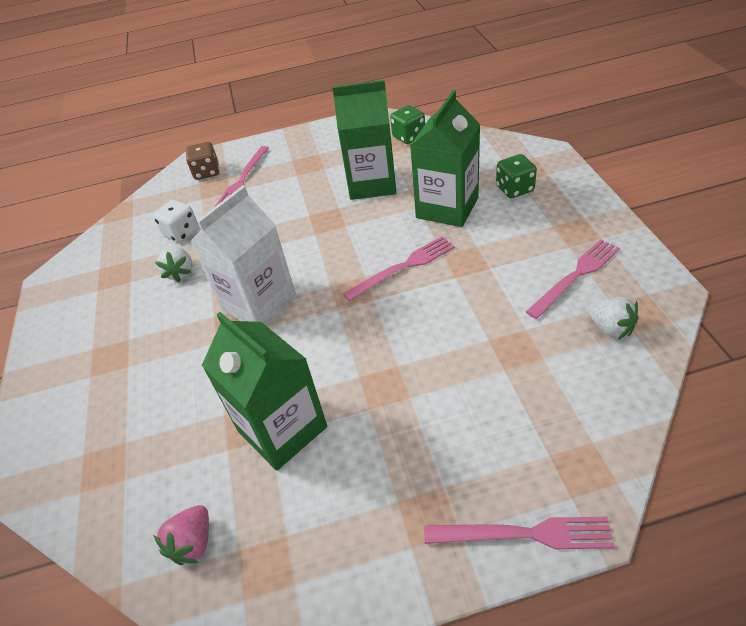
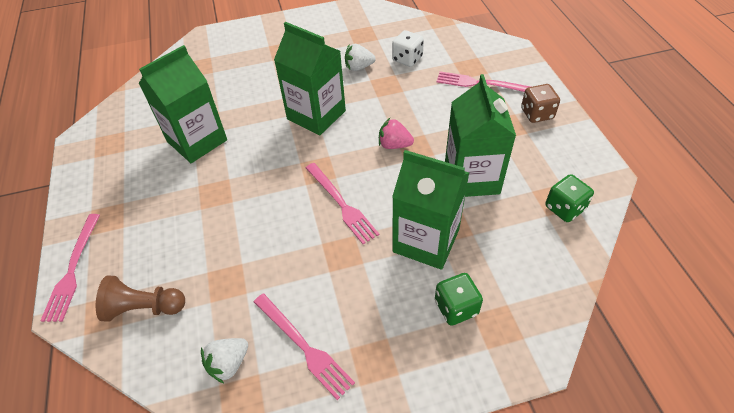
camera: 85 degrees right, 5 degrees up
(193, 543) = (135, 112): pink strawberry -> pink strawberry (394, 145)
(207, 172) = (493, 59): brown dice -> brown dice (537, 114)
(259, 303) = (316, 115): white carton -> green carton
(565, 422) = (144, 308): none -> brown pawn

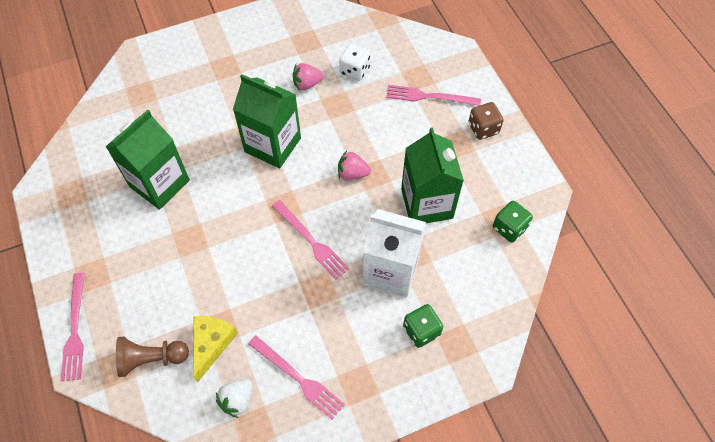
camera: 10 degrees left, 10 degrees up
(213, 298) = (211, 344): none -> yellow cheese
(359, 67) = (307, 84): white strawberry -> pink strawberry
(426, 240) = (391, 271): green carton -> white carton

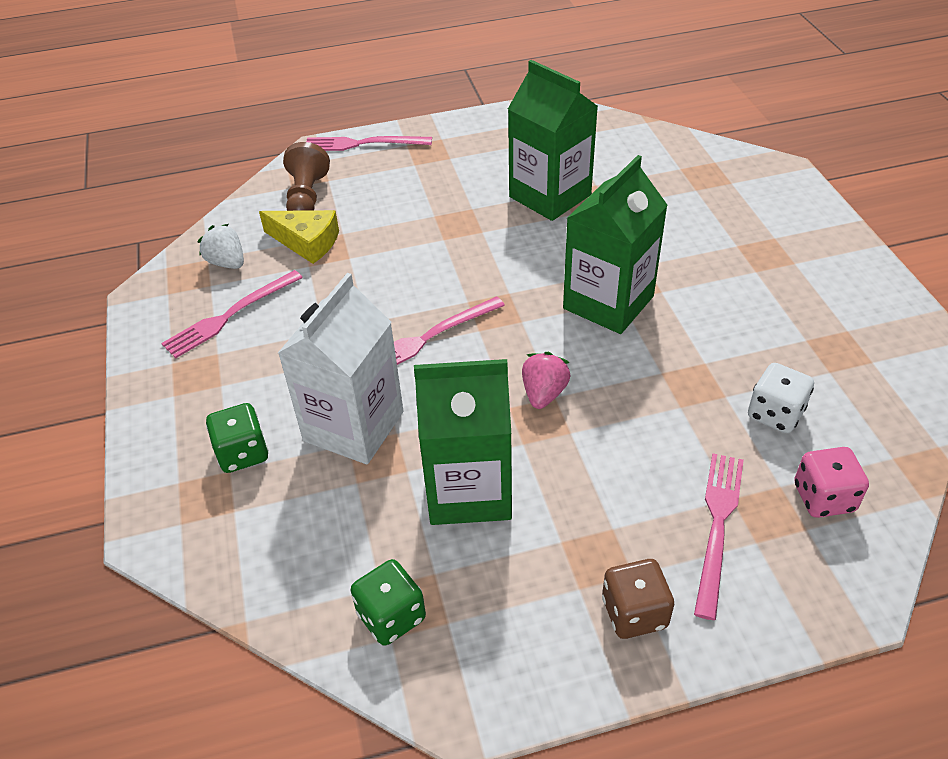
camera: 100 degrees right, 15 degrees down
(307, 84) = (737, 347): pink strawberry -> none
(405, 56) = (823, 497): none -> pink dice

